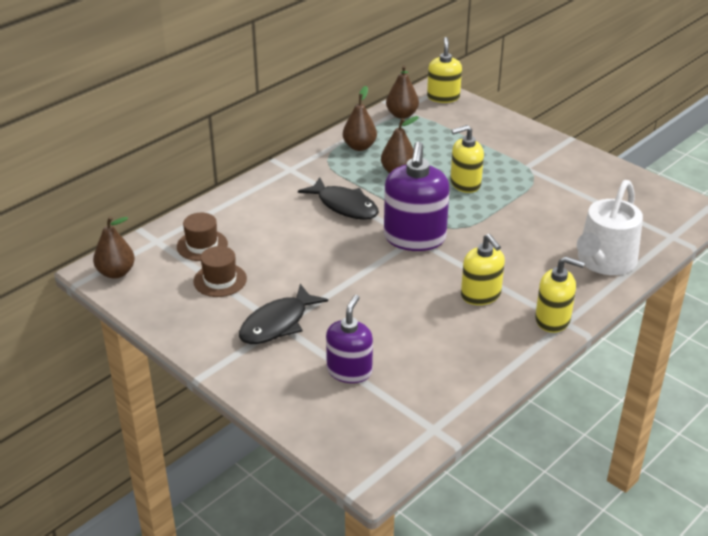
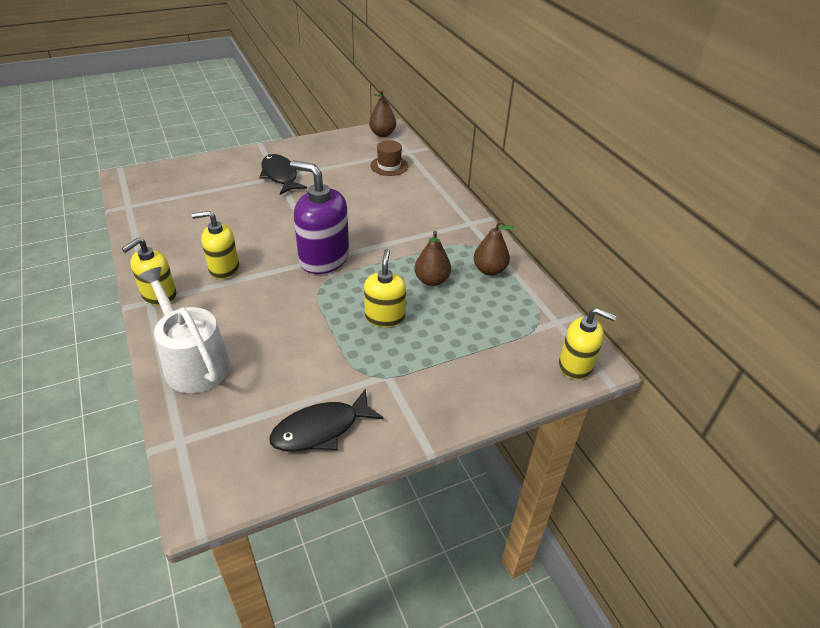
camera: 110 degrees right, 5 degrees up
(220, 280) = (344, 165): brown hat -> none
(344, 206) = (396, 236): black fish -> black fish (320, 429)
(349, 371) = (210, 190): purple soap dispenser -> none
(402, 115) = (543, 317): brown pear -> none

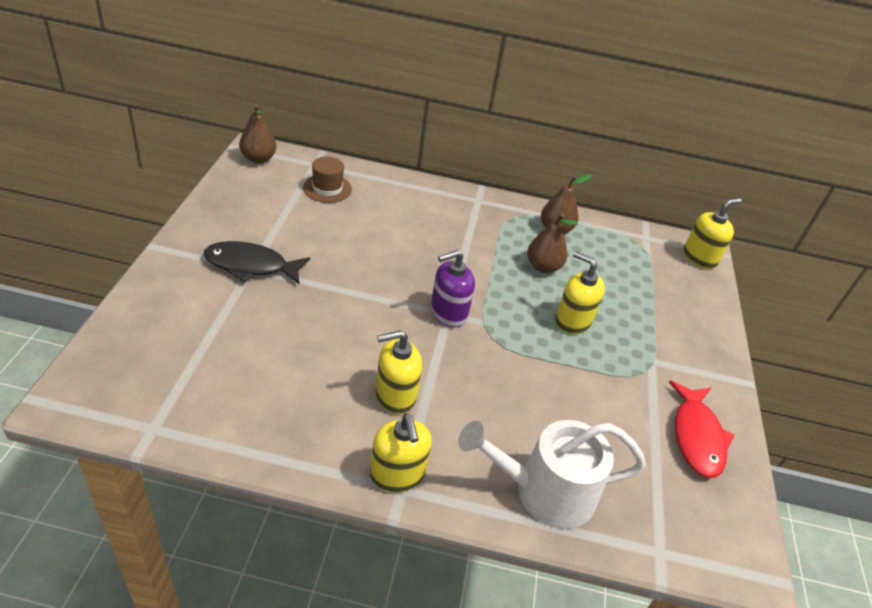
camera: 60 degrees left, 0 degrees up
(223, 268) = (395, 395): yellow soap dispenser -> yellow soap dispenser turned 45 degrees clockwise
(320, 429) = (696, 437): black fish -> red fish
(324, 258) = (448, 313): purple soap dispenser -> purple soap dispenser, size x0.64

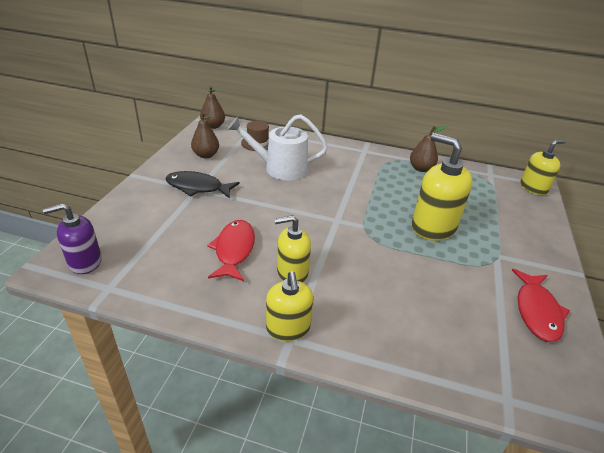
camera: 10 degrees right, 5 degrees down
(315, 364) = (234, 250): none -> red fish
(448, 313) = (337, 219): purple soap dispenser -> purple soap dispenser (85, 262)
(543, 267) = (411, 192): brown pear -> brown pear (206, 155)
(545, 491) = (408, 346): white watering can -> white watering can (280, 168)
(572, 321) = (433, 227): yellow soap dispenser -> yellow soap dispenser, size x1.57

